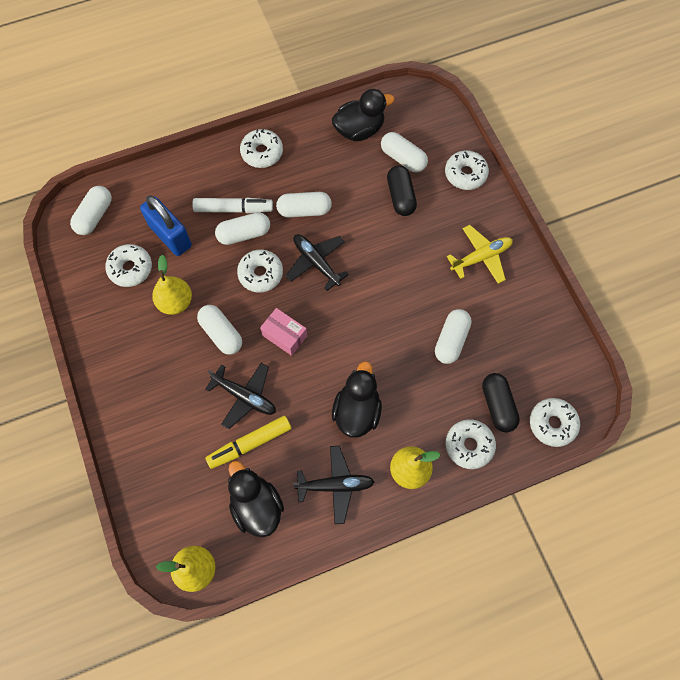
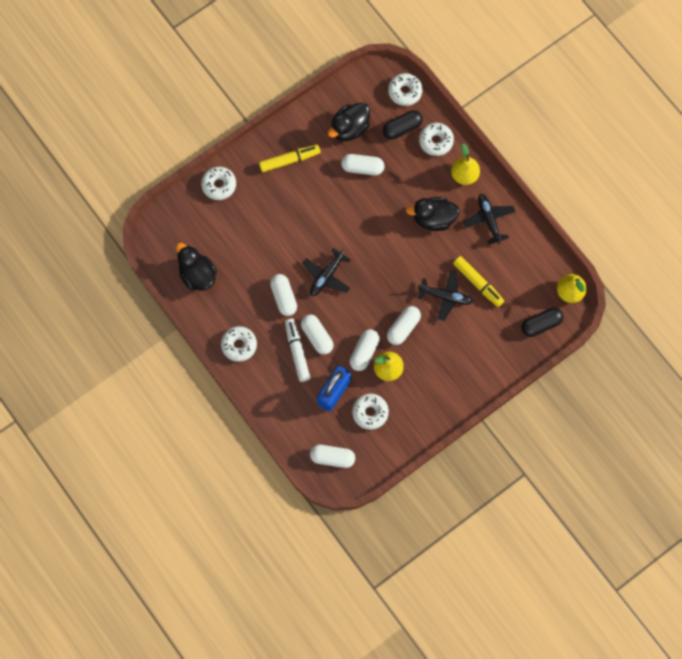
camera: 105 degrees left, 5 degrees up
(245, 396) = (445, 296): black plane -> black plane turned 90 degrees clockwise
(256, 506) = (518, 266): black duck -> black duck (349, 128)
(261, 274) = (347, 314): white donut -> none
(284, 335) = (392, 282): pink box -> none
(400, 196) = (252, 228): black capsule -> black capsule (541, 324)
(403, 158) = (216, 235): white capsule -> white capsule (364, 352)
(481, 257) = (289, 160): yellow plane -> yellow marker

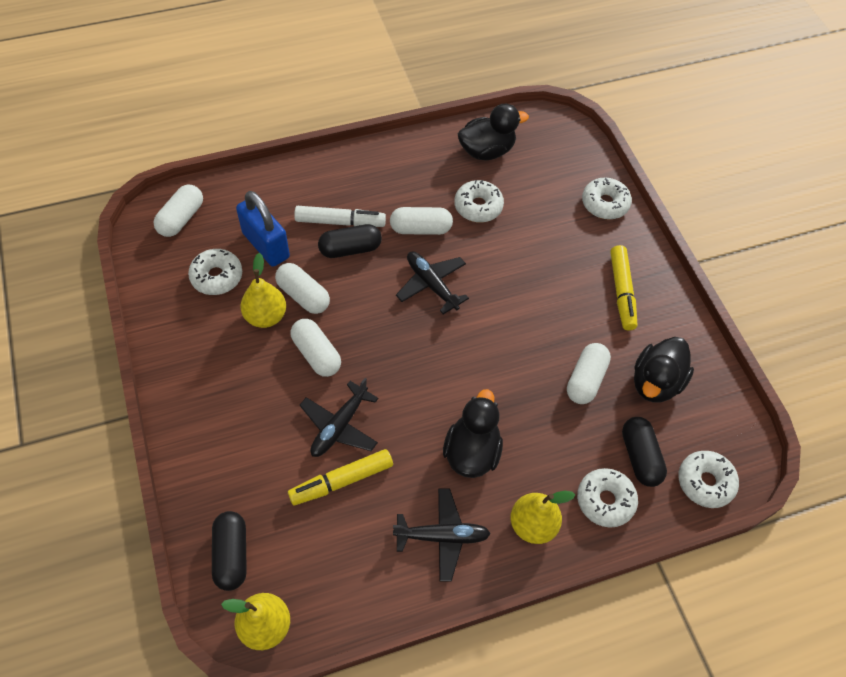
camera: 105 degrees right, 15 degrees down
(239, 345) = (376, 166): white donut -> white donut (478, 206)
(317, 337) = (350, 249): white capsule -> black capsule
(349, 128) = (655, 382): black duck -> black duck turned 120 degrees counterclockwise

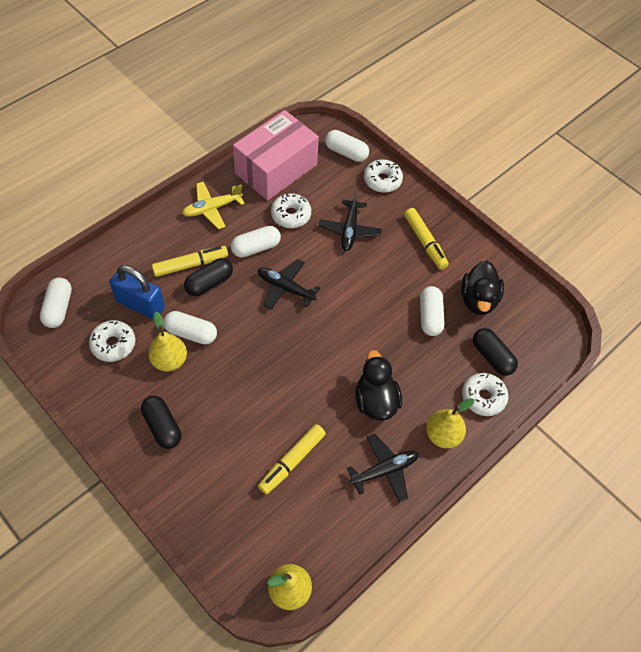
camera: 25 degrees left, 0 degrees up
(231, 554) = (237, 551): black capsule -> black capsule (162, 426)
(316, 354) = (224, 374): white capsule -> white capsule (346, 152)
(339, 426) = (270, 422): black plane -> black plane (349, 230)
(340, 222) = (190, 265): white marker -> yellow marker
(394, 170) = (212, 208): none -> yellow plane
(486, 151) = (276, 169): black duck -> pink box
(705, 482) = (542, 357): white donut -> none

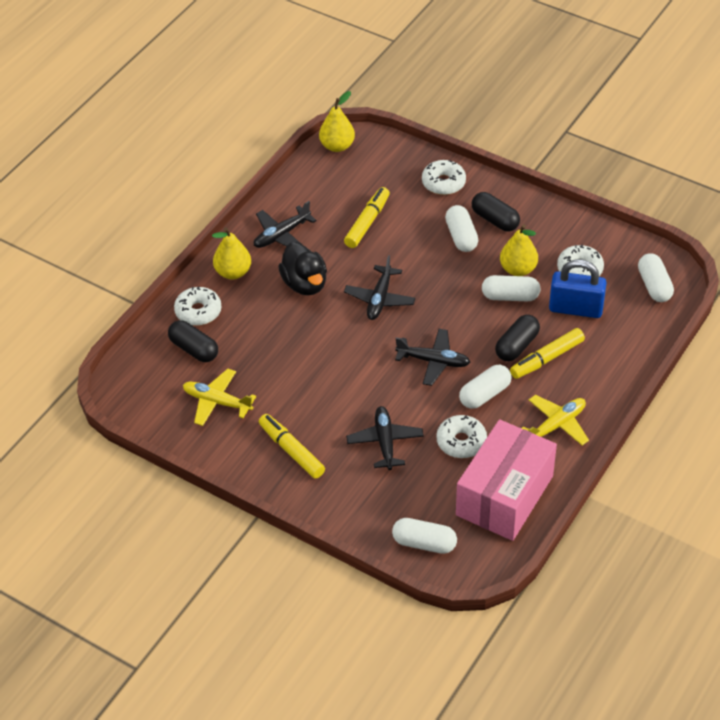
camera: 170 degrees right, 10 degrees down
(310, 364) = (380, 299): none -> black plane
(382, 180) = (364, 516): white donut -> white donut (443, 183)
(430, 316) = (267, 372): white capsule -> white capsule (461, 237)
(478, 300) = (217, 402): black duck -> yellow plane

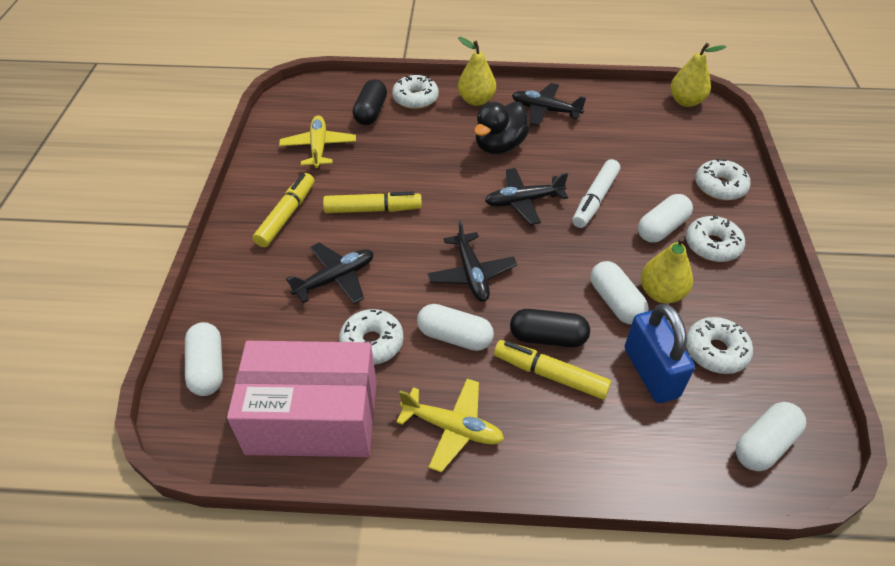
camera: 60 degrees right, 0 degrees up
(367, 222) = (613, 155): yellow marker -> yellow marker (373, 209)
(407, 257) = (595, 199): none -> white marker
(495, 220) = (712, 245): black capsule -> white donut

